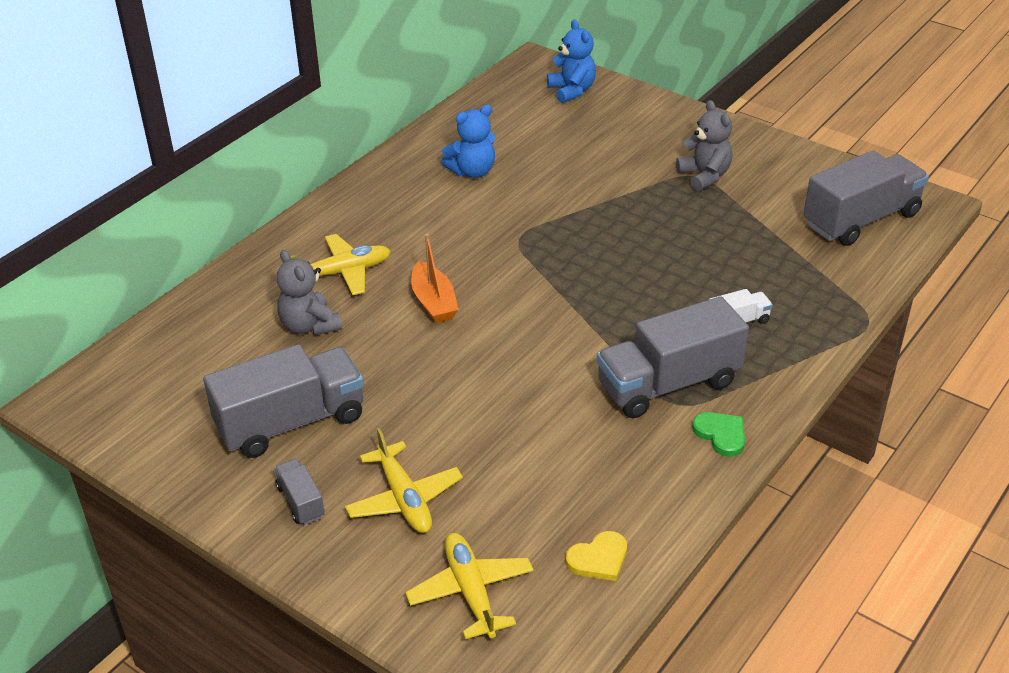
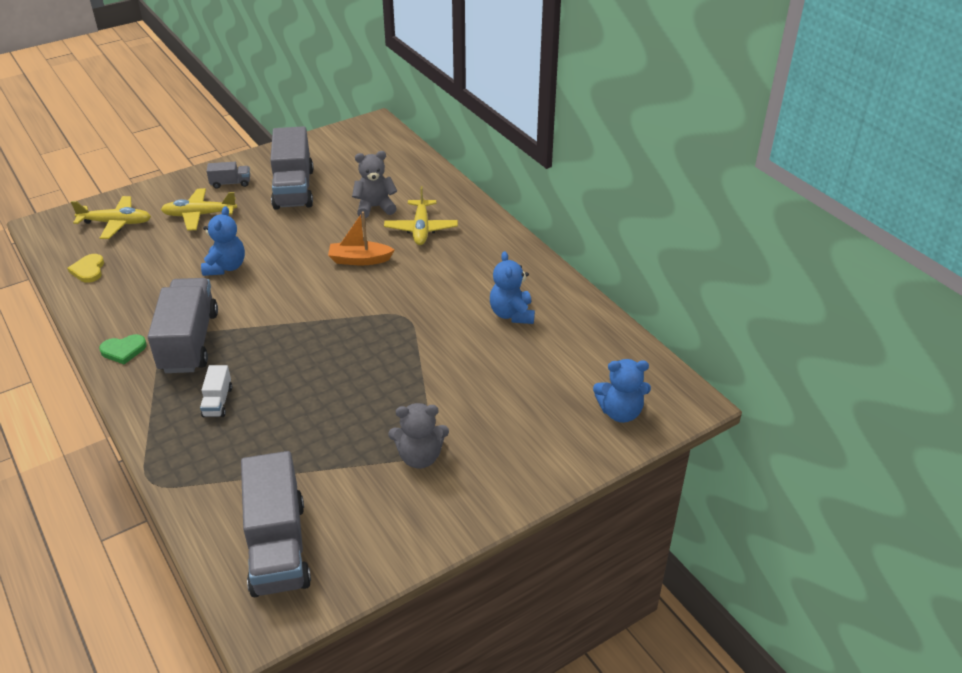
camera: 110 degrees right, 0 degrees up
(512, 414) = (226, 267): none -> blue teddy bear

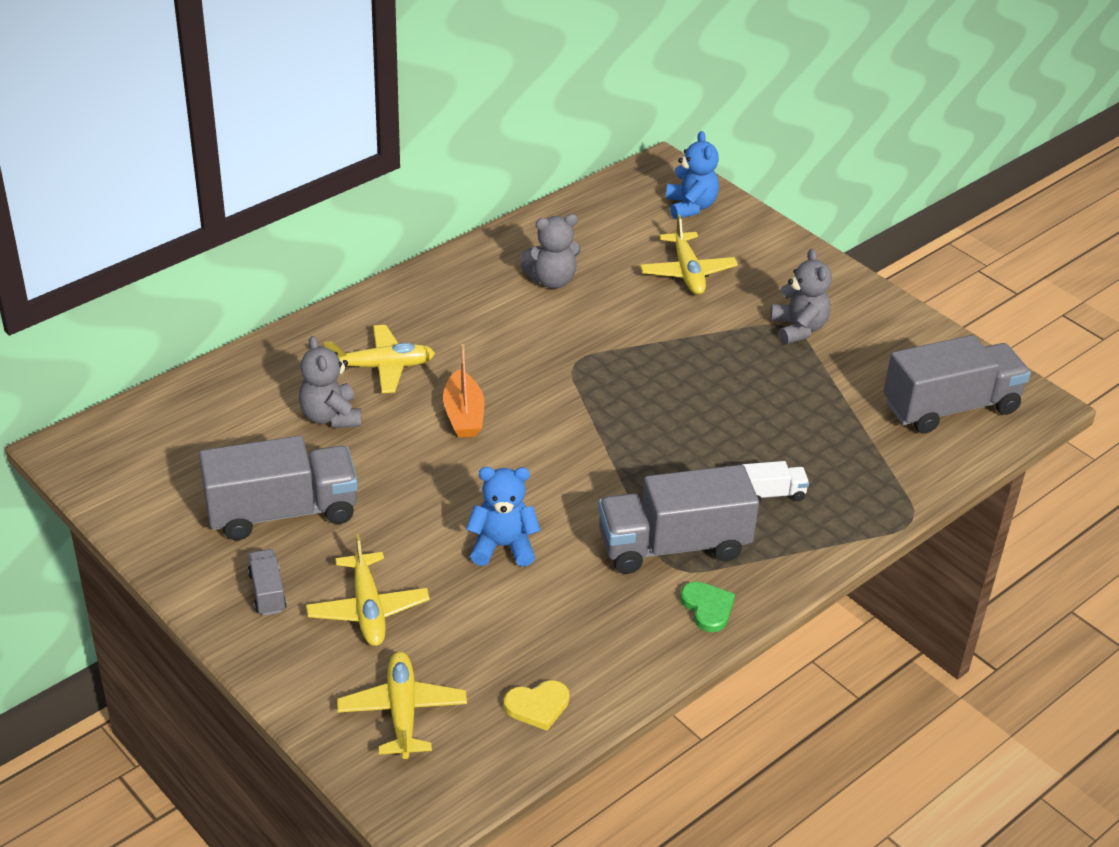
camera: 100 degrees left, 0 degrees up
(512, 314) = (551, 280): blue teddy bear -> grey teddy bear
(515, 395) = (687, 272): none -> yellow plane

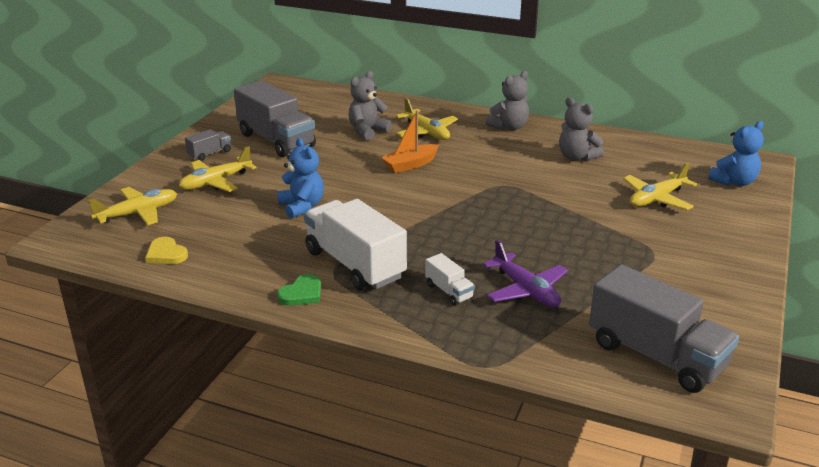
camera: 65 degrees right, 10 degrees down
(673, 545) = (355, 264): grey truck -> white truck
(798, 328) = (657, 258): grey teddy bear -> grey teddy bear (509, 127)
(802, 439) = (526, 290): none -> purple plane

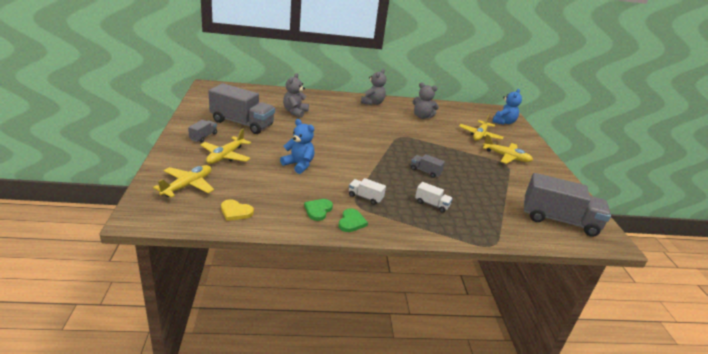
camera: 30 degrees left, 0 degrees up
(271, 270) = (318, 210): none -> green heart
(355, 264) = (365, 197): white truck -> white truck, size x0.46
(410, 165) = (339, 130): orange boat -> none
(426, 132) = (330, 110): yellow plane -> yellow plane (506, 157)
(490, 243) = (425, 171): none -> grey truck
(526, 290) = (469, 196): purple plane -> none

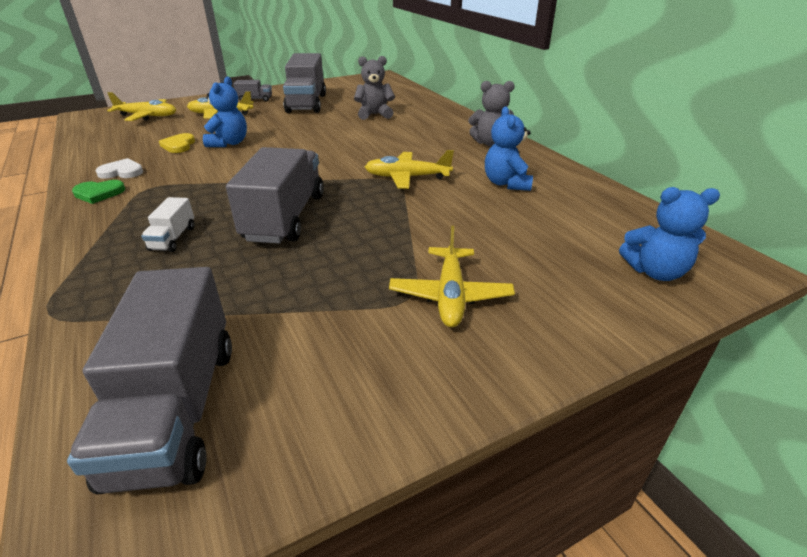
camera: 70 degrees right, 5 degrees up
(236, 212) = (104, 141): yellow heart -> yellow heart (179, 145)
(318, 210) = (122, 172): green heart -> white heart
(365, 197) = (168, 190): white truck -> none
(422, 117) = (506, 183): grey teddy bear -> blue teddy bear
(425, 171) = (285, 217): grey truck -> grey truck, size x2.20
(480, 135) = (518, 249): yellow plane -> yellow plane (407, 177)

